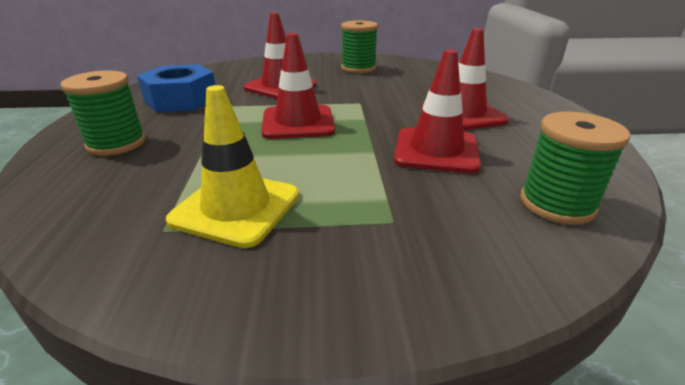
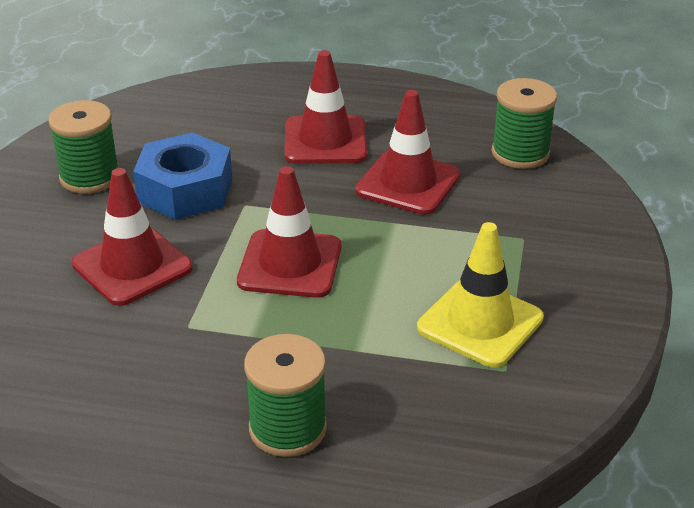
camera: 75 degrees left, 5 degrees up
(181, 100) = (133, 375): blue nut -> blue nut (185, 190)

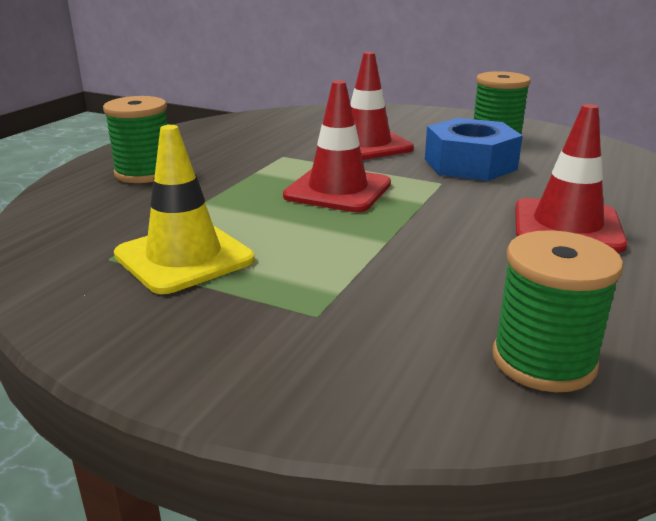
camera: 105 degrees right, 10 degrees down
(408, 183) = (465, 259): red traffic cone -> none

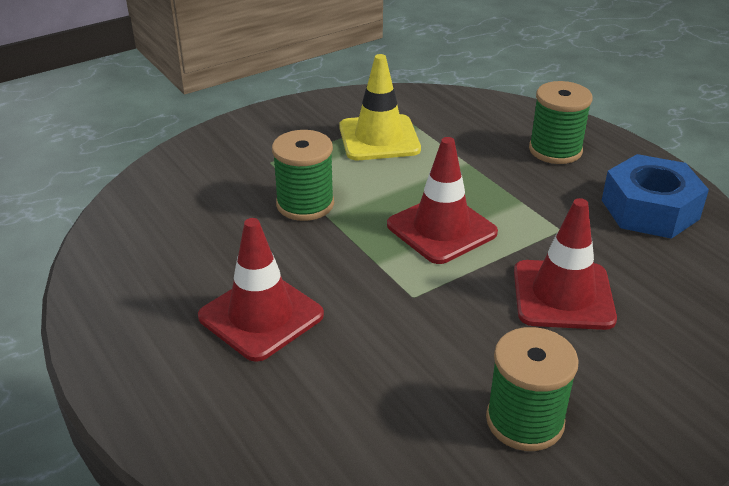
camera: 120 degrees right, 10 degrees up
(470, 164) = (447, 342): blue nut -> blue nut (650, 209)
(543, 361) = (153, 210): green spool -> green spool (305, 204)

